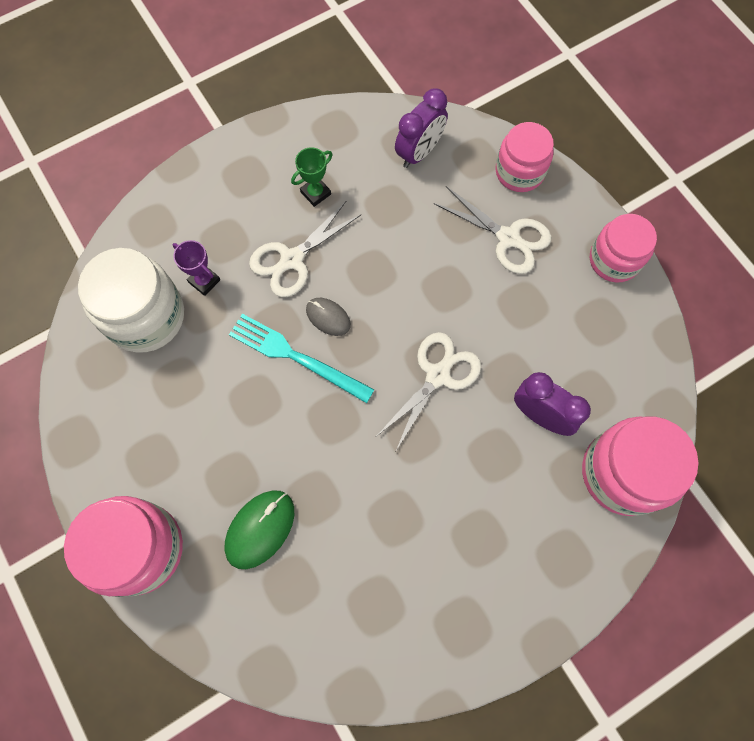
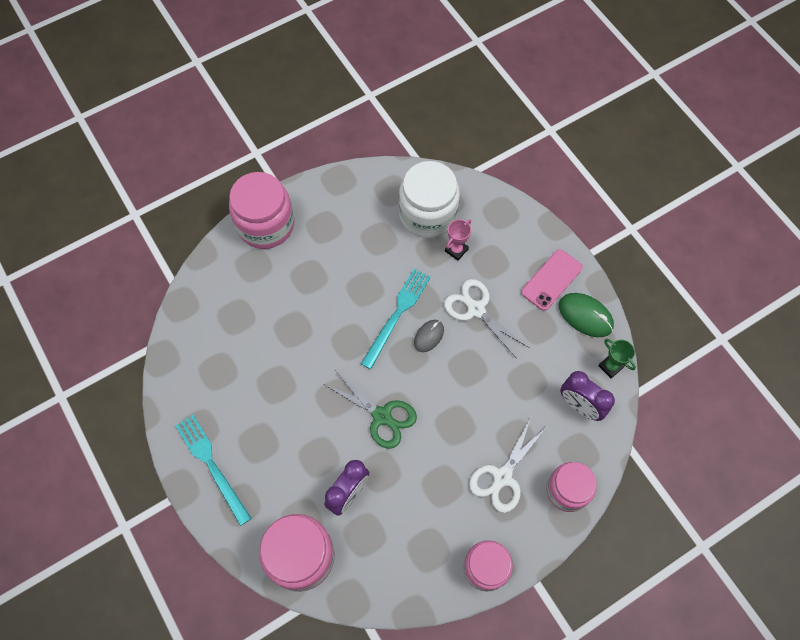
camera: 90 degrees right, 5 degrees down
(204, 281) = (456, 250): purple trophy -> pink trophy
(255, 171) = (551, 280): none -> pink phone
(260, 529) = (273, 296): green mouse -> green mouse (585, 316)
(315, 193) = (535, 325): green trophy -> green trophy (610, 366)
(437, 375) = (382, 416): white scissors -> green scissors
(514, 602) = (211, 465): none -> turquoise fork

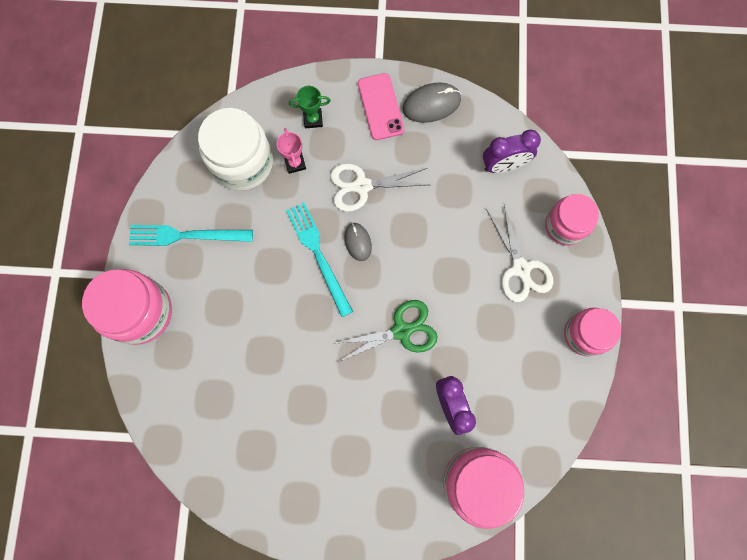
camera: 55 degrees left, 10 degrees up
(211, 465) = (343, 512): turquoise fork -> turquoise fork (186, 235)
(585, 316) = (431, 104): green mouse -> grey mouse
(610, 366) = (488, 117): green trophy -> green trophy (313, 119)

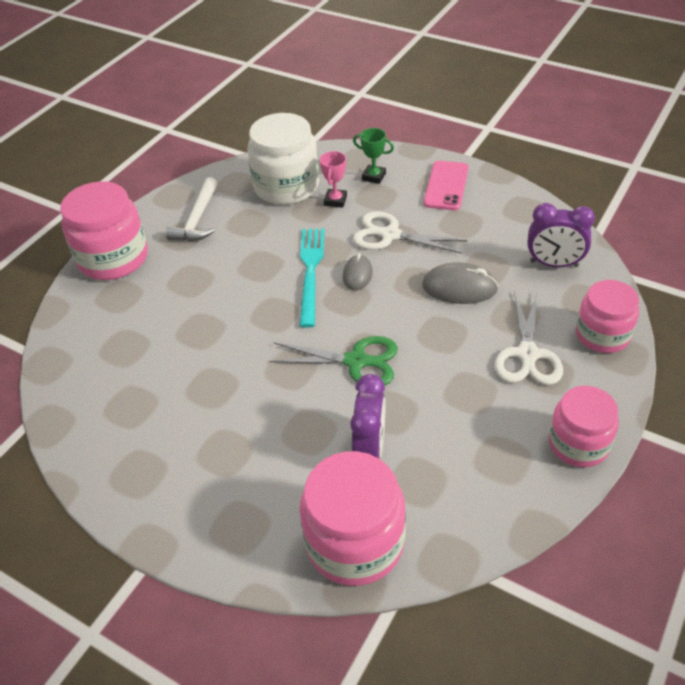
camera: 30 degrees right, 30 degrees down
(186, 235) = (197, 219): turquoise fork -> white hammer
(431, 104) = (500, 198): grey mouse -> grey mouse (459, 287)

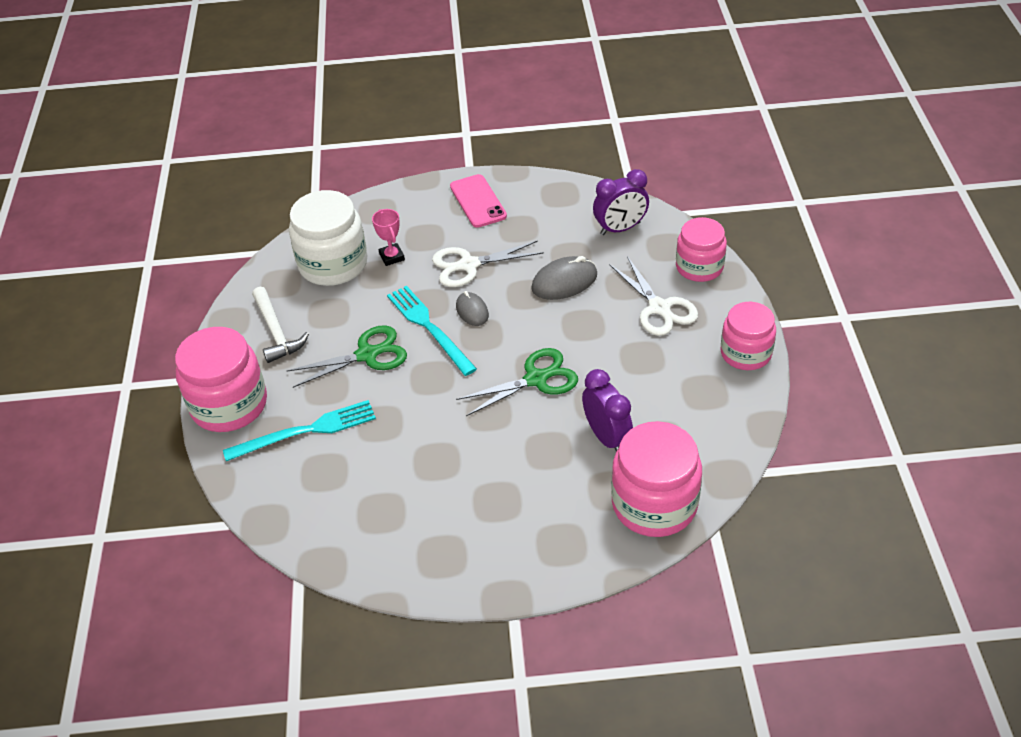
camera: 35 degrees left, 0 degrees up
(143, 307) = (306, 431): none -> turquoise fork
(243, 270) = (367, 355): none -> green scissors
(374, 176) = (406, 220): green trophy -> none

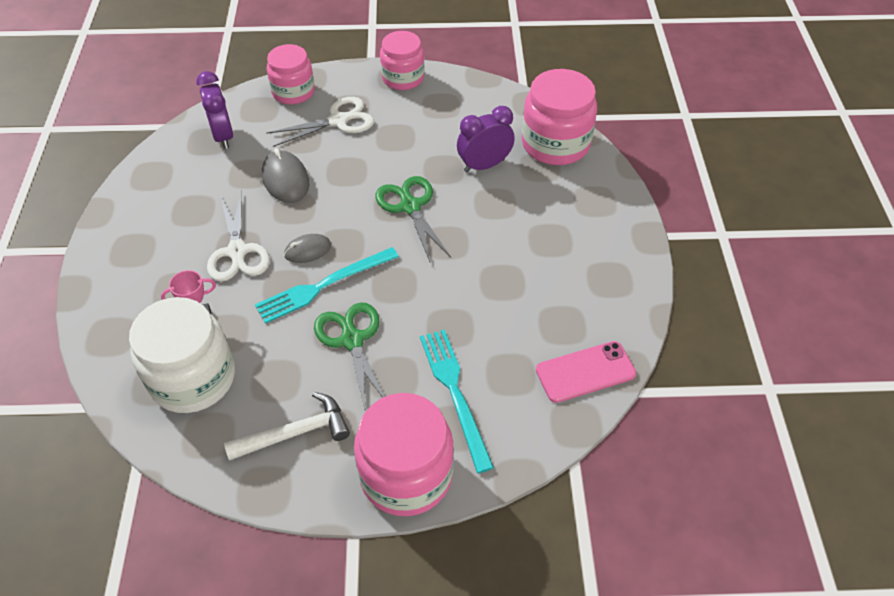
camera: 90 degrees left, 5 degrees up
(478, 201) = (135, 241): pink phone -> pink phone (585, 372)

